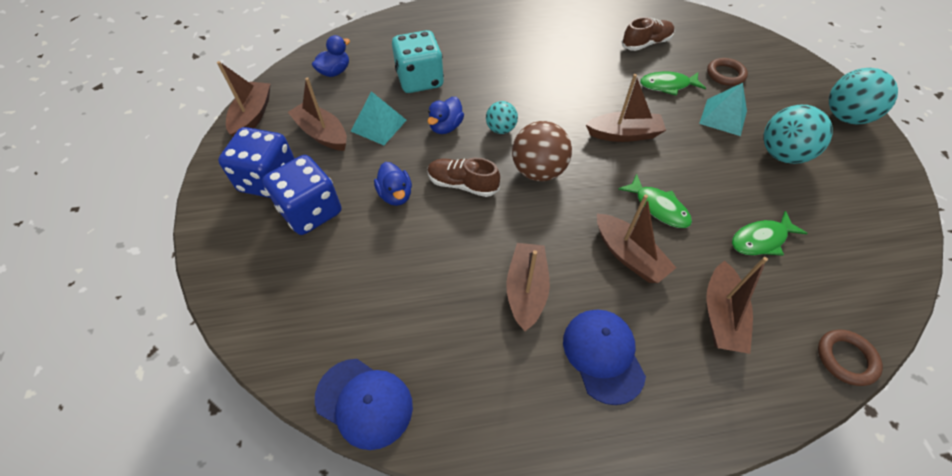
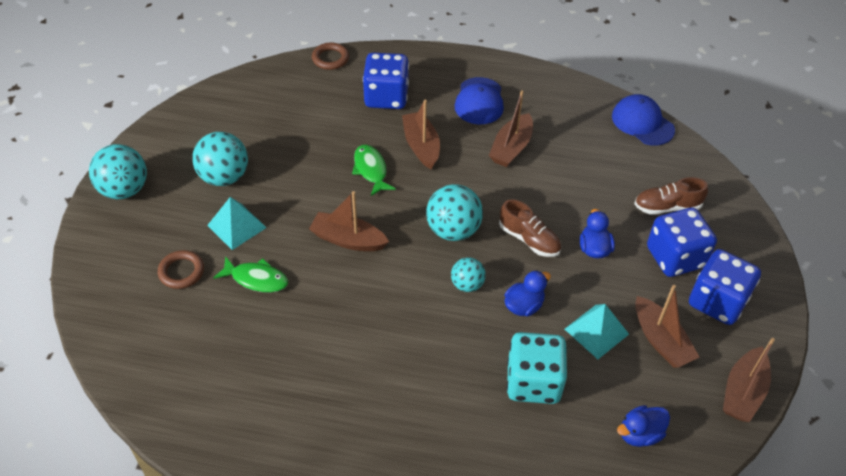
camera: 160 degrees left, 5 degrees down
(538, 171) = (453, 230): brown ball -> turquoise ball
(646, 44) = (226, 346): brown shoe -> brown shoe (667, 207)
(721, 315) = (386, 97): brown boat -> blue dice
(761, 240) = (313, 126): green fish -> none

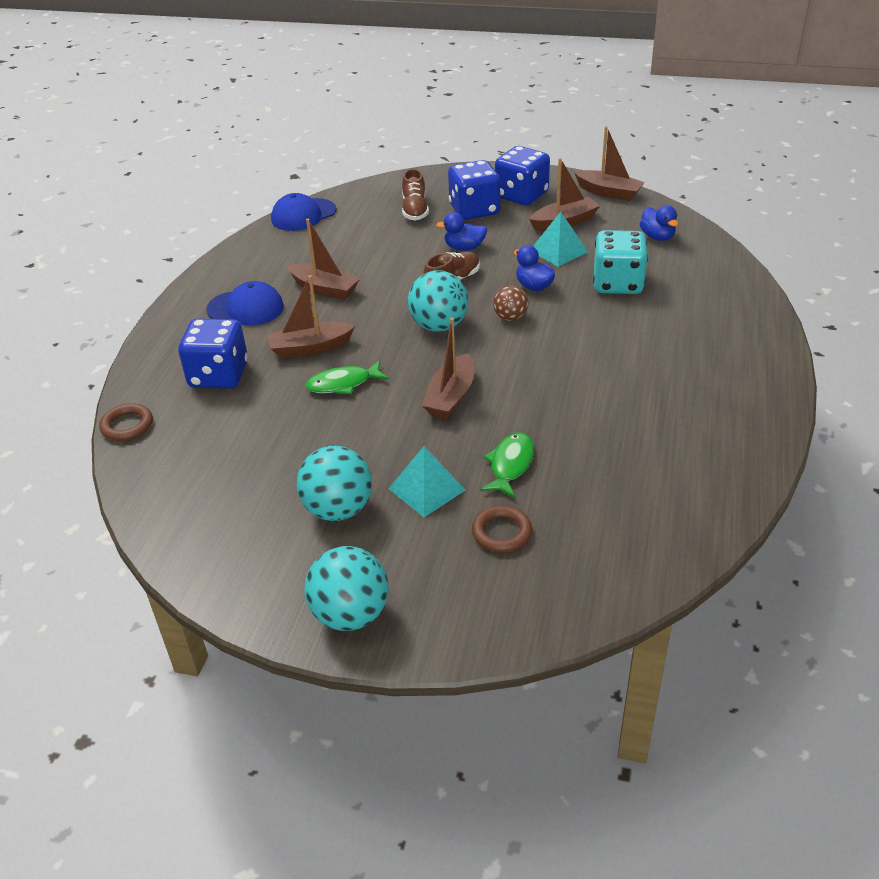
camera: 85 degrees left, 10 degrees down
(467, 284) = (510, 318): turquoise ball -> brown ball

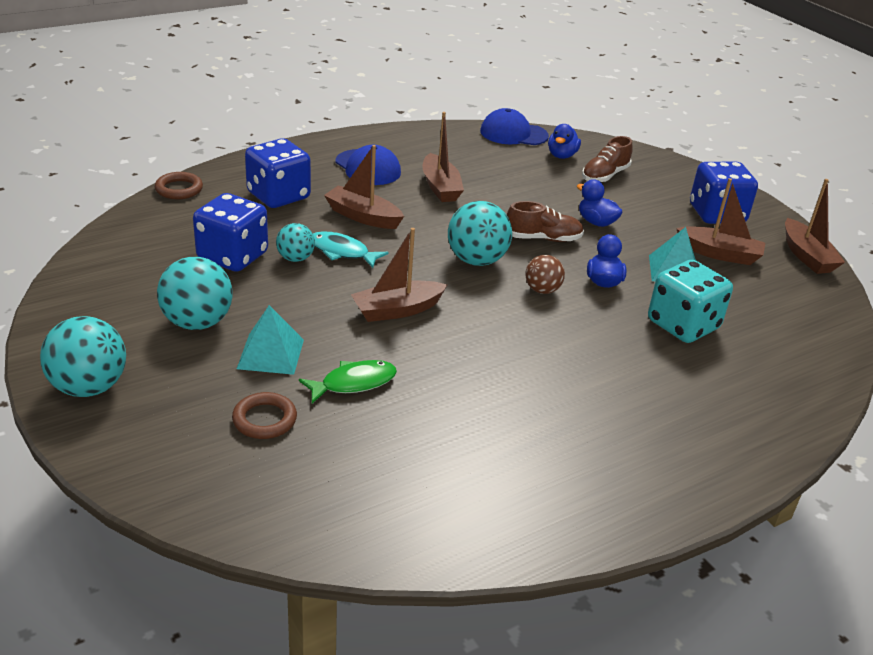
camera: 40 degrees right, 5 degrees down
(320, 412) = (295, 258): none -> turquoise ball
(343, 384) = (342, 252): green fish -> turquoise fish
(474, 210) = (654, 202): blue dice -> blue dice (232, 256)
(657, 237) = (791, 315): blue duck -> blue duck (561, 155)

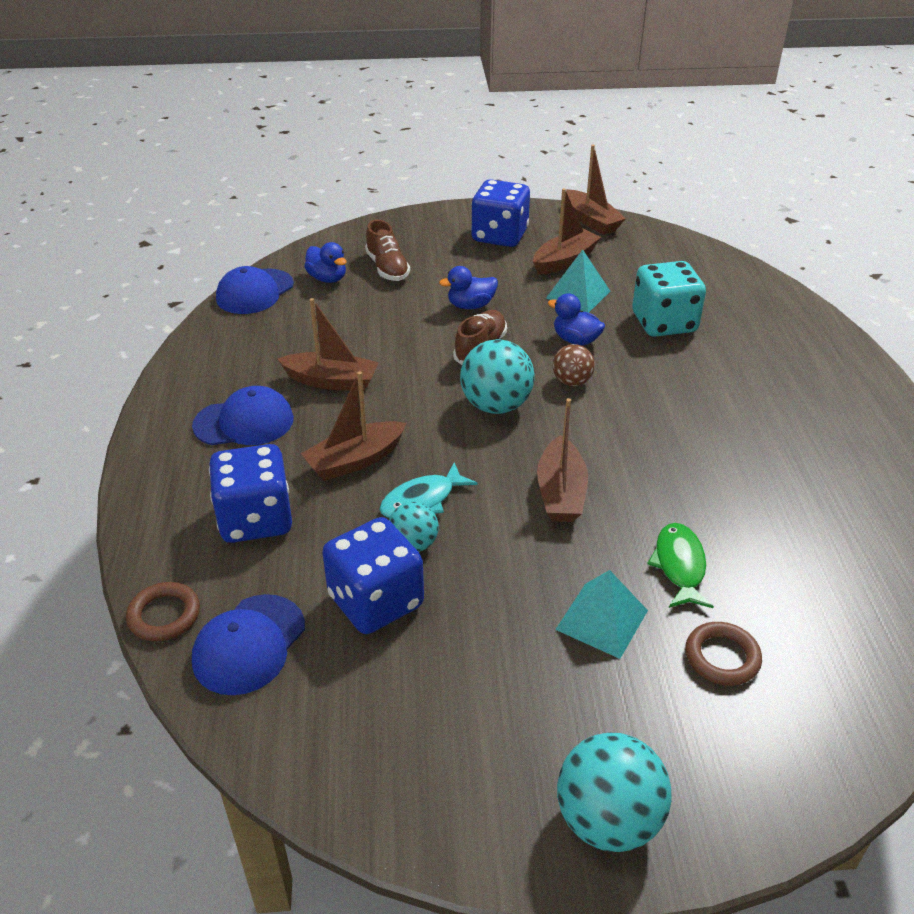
camera: 60 degrees left, 5 degrees up
(171, 222) = (249, 644): none -> blue cap
(197, 322) = (509, 672): turquoise ball -> none
(806, 256) = (591, 221): brown boat -> brown boat turned 45 degrees clockwise

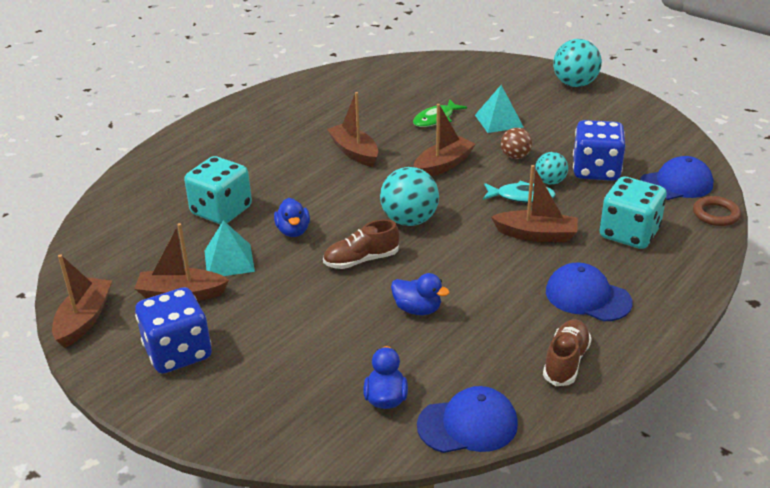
camera: 135 degrees left, 5 degrees down
(256, 519) = (629, 234): blue dice -> turquoise dice
(331, 381) = (494, 293): brown boat -> brown boat (354, 152)
(387, 268) = (320, 377): brown shoe -> brown shoe (566, 361)
(470, 306) = (314, 297): blue duck -> blue duck (417, 309)
(572, 382) = (343, 209): brown ball -> brown ball (515, 156)
(722, 657) = (468, 93): brown ring -> none

